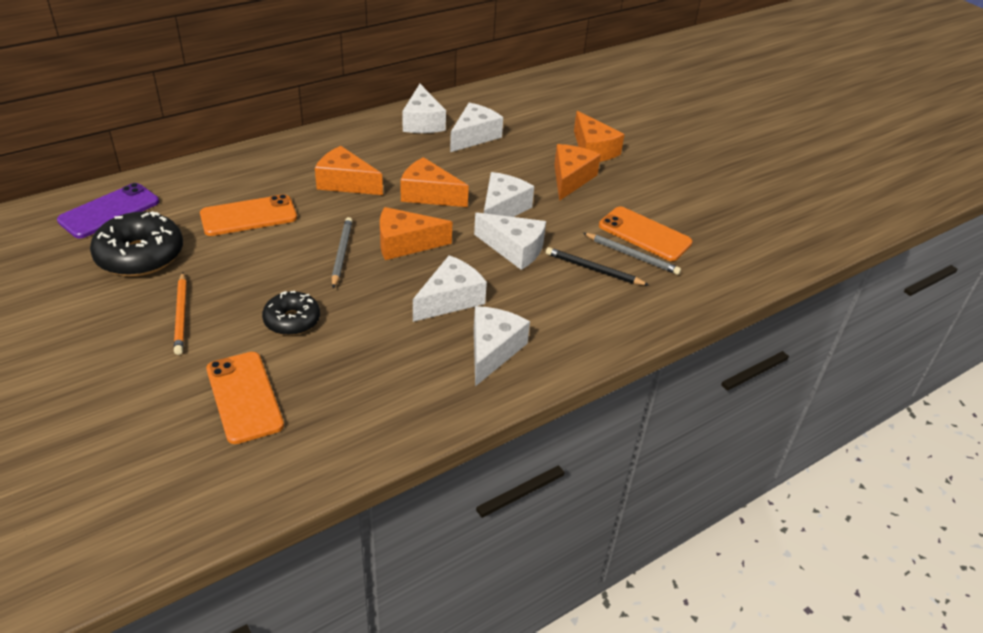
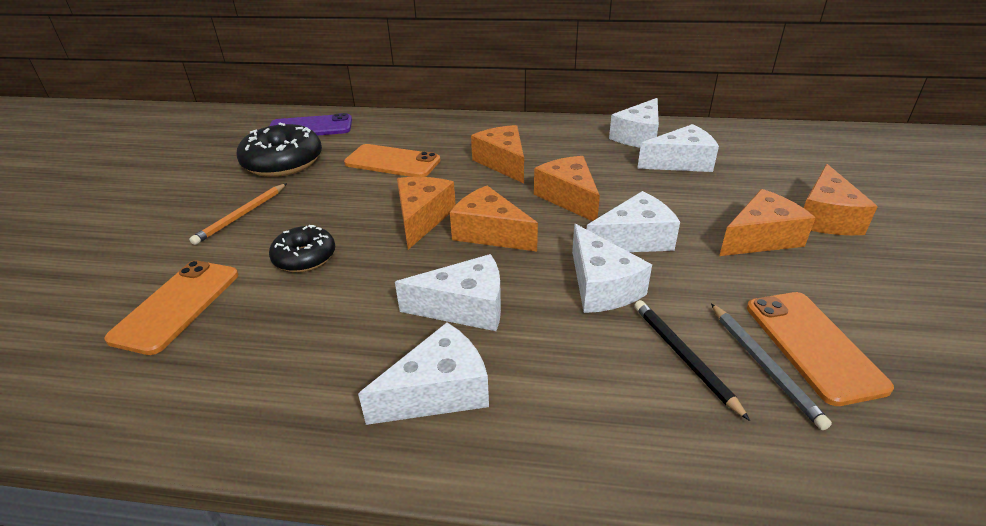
camera: 45 degrees right, 5 degrees down
(342, 253) = (422, 218): grey pencil -> orange cheese

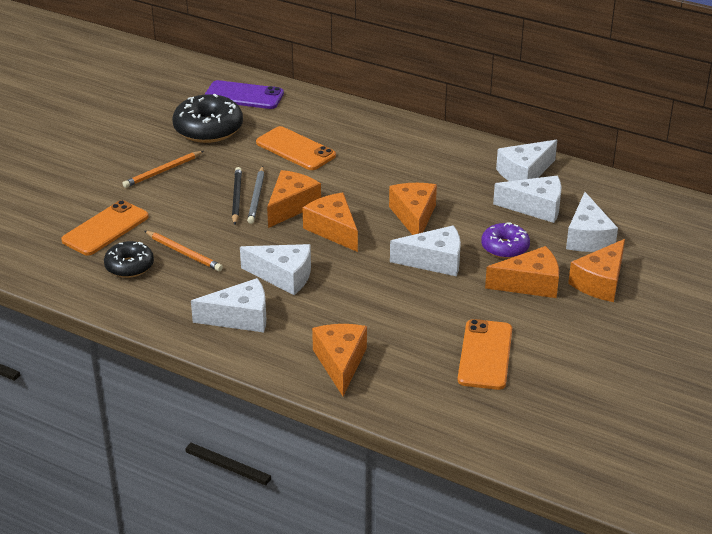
camera: 20 degrees right, 0 degrees up
(305, 257) = (195, 216): black donut -> black donut (129, 266)
(307, 311) = (183, 253): none -> orange pencil
(503, 163) = (385, 172): orange cheese -> orange cheese (340, 363)
(601, 286) = (382, 286): white cheese -> white cheese (587, 237)
(684, 357) = (397, 339): black pencil -> black pencil (236, 198)
(692, 206) = (505, 247): none -> purple donut
(763, 365) = (442, 356): grey pencil -> grey pencil (256, 197)

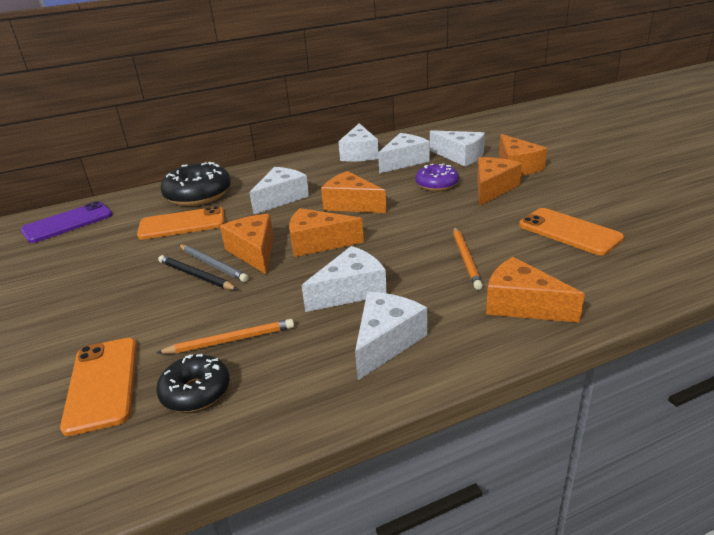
camera: 50 degrees left, 5 degrees down
(163, 171) = (82, 304): orange pencil -> orange pencil (465, 259)
(208, 129) = (73, 255): black donut -> black donut (198, 195)
(434, 261) = (420, 214): white cheese -> white cheese (281, 198)

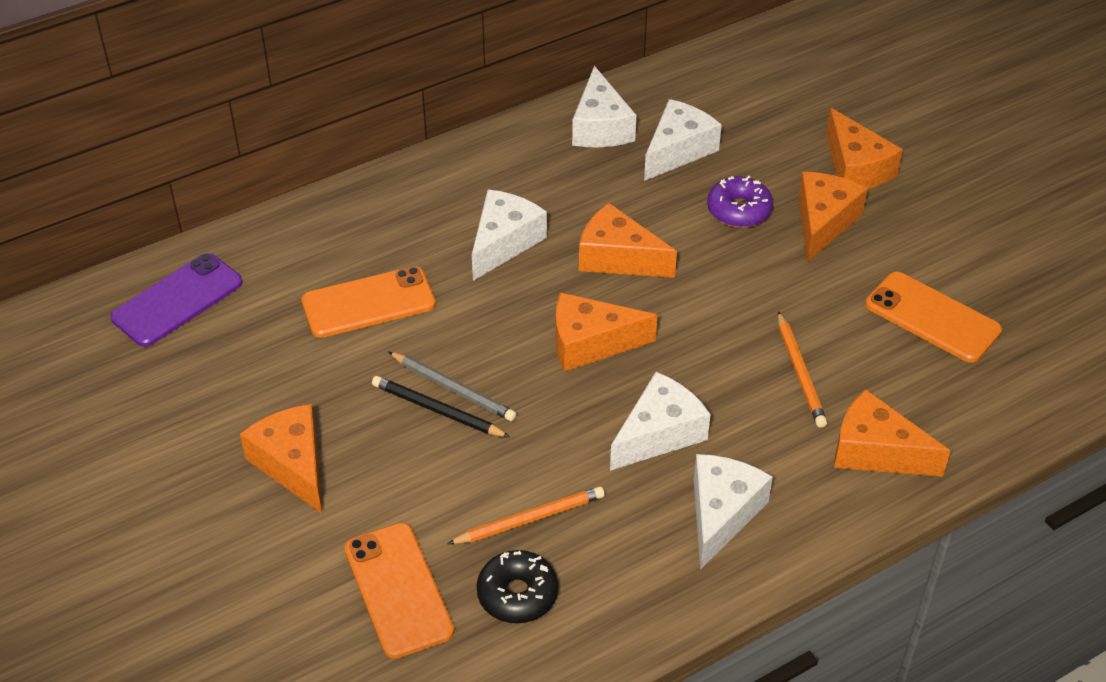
camera: 10 degrees left, 15 degrees up
(198, 195) = (364, 232): black donut -> none
(254, 252) = (504, 362): orange cheese -> orange cheese (293, 465)
(460, 156) = (766, 138): white cheese -> none

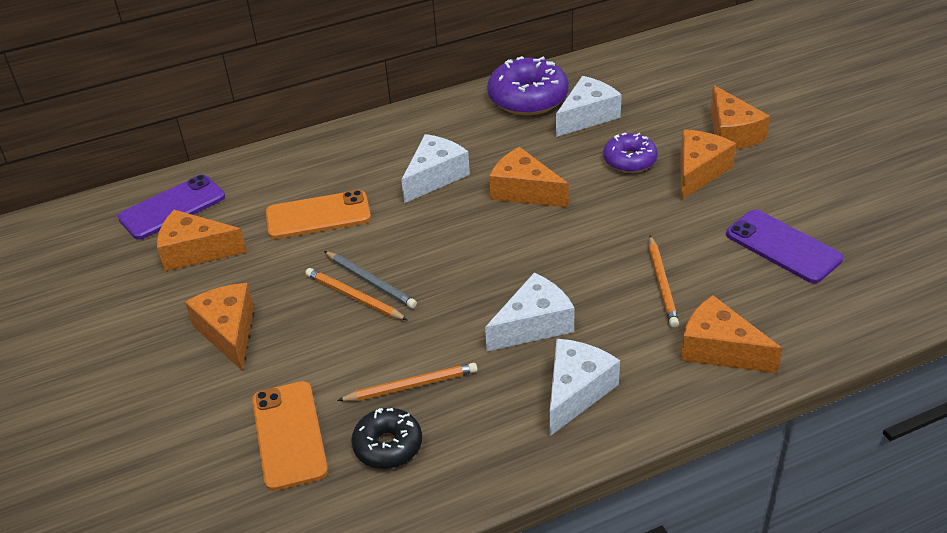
camera: 10 degrees right, 5 degrees down
(438, 410) = (354, 297): black pencil -> orange pencil
(590, 343) = (489, 253): orange cheese -> orange cheese (195, 251)
(600, 127) = (528, 98): white cheese -> purple donut
(932, 317) = (783, 246): orange phone -> purple phone

